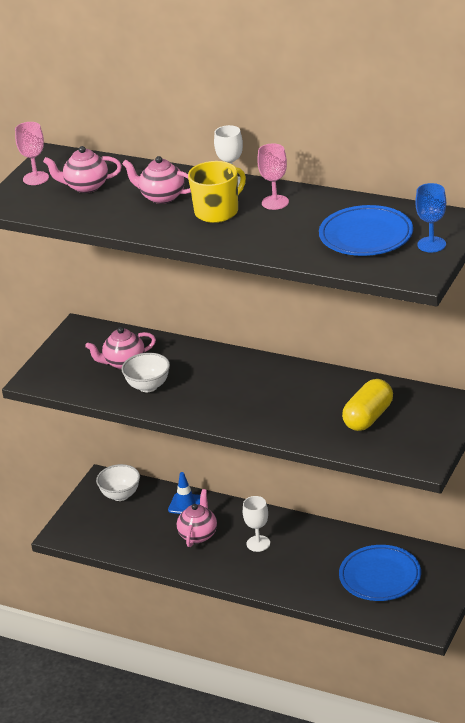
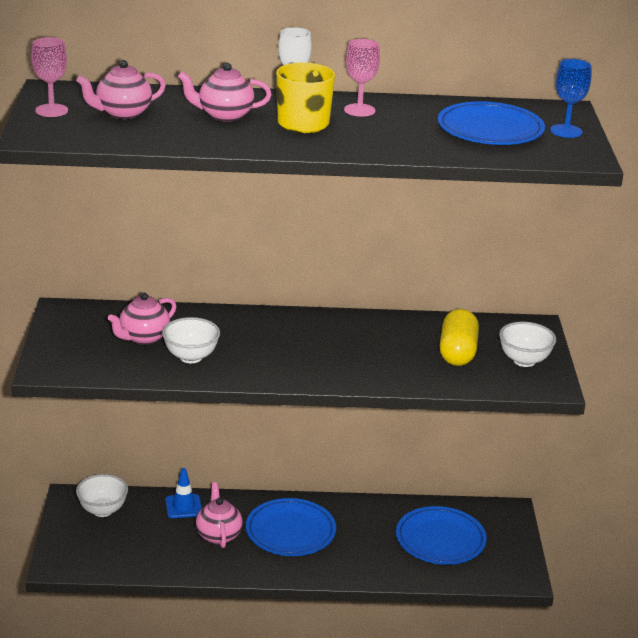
camera: 30 degrees left, 5 degrees down
(258, 543) = (290, 531): white goblet -> blue plate
(420, 435) = (524, 361): none -> white bowl

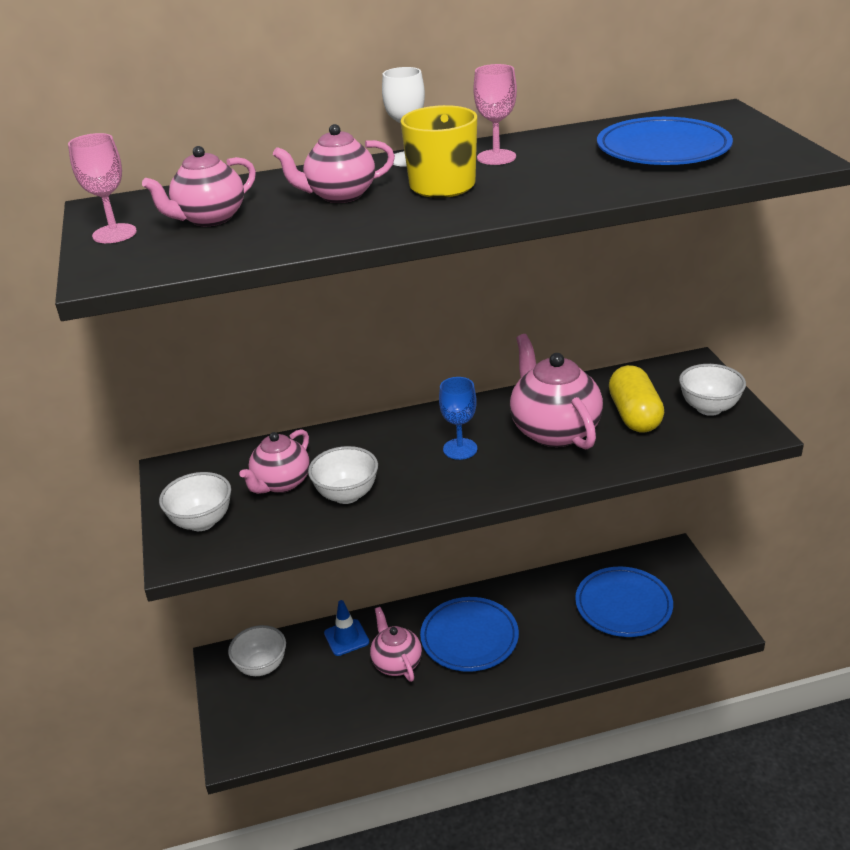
camera: 10 degrees left, 5 degrees up
(71, 350) = (202, 522): none -> white bowl
(383, 349) = (554, 430): none -> pink teapot
(566, 131) = (746, 134): blue goblet -> blue goblet (460, 449)

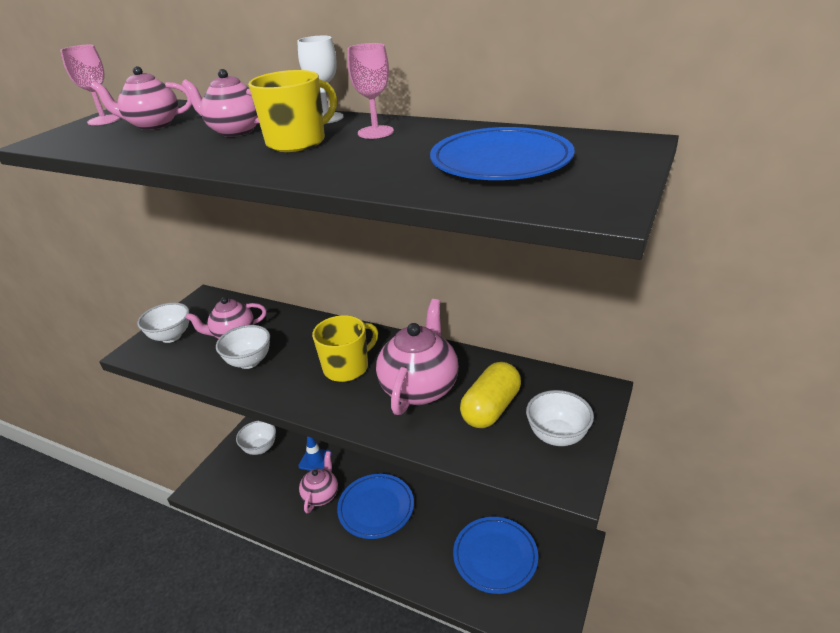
camera: 40 degrees right, 0 degrees up
(460, 449) = (347, 367): blue goblet -> yellow mug

